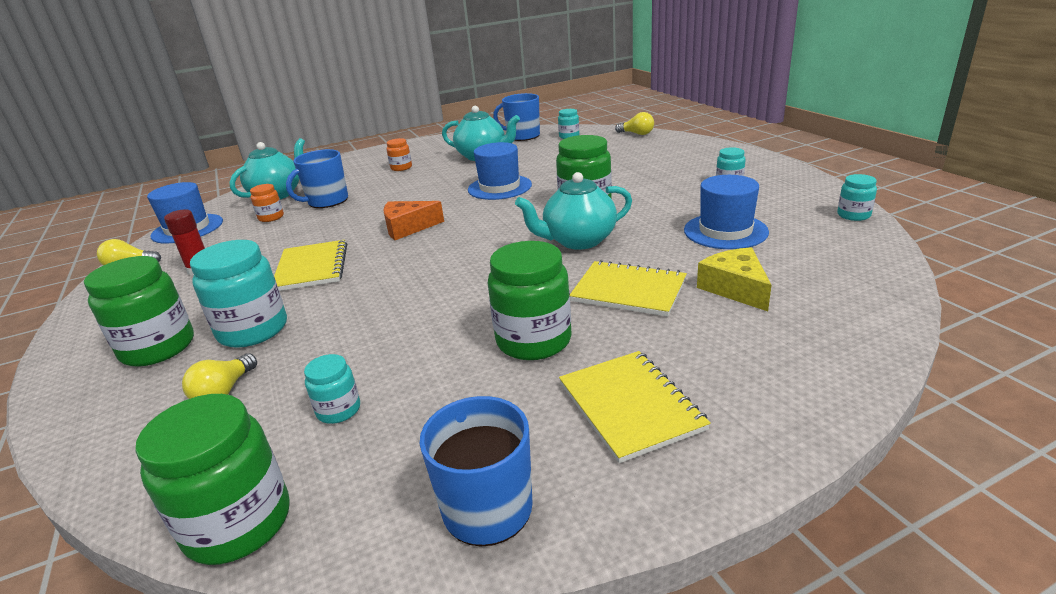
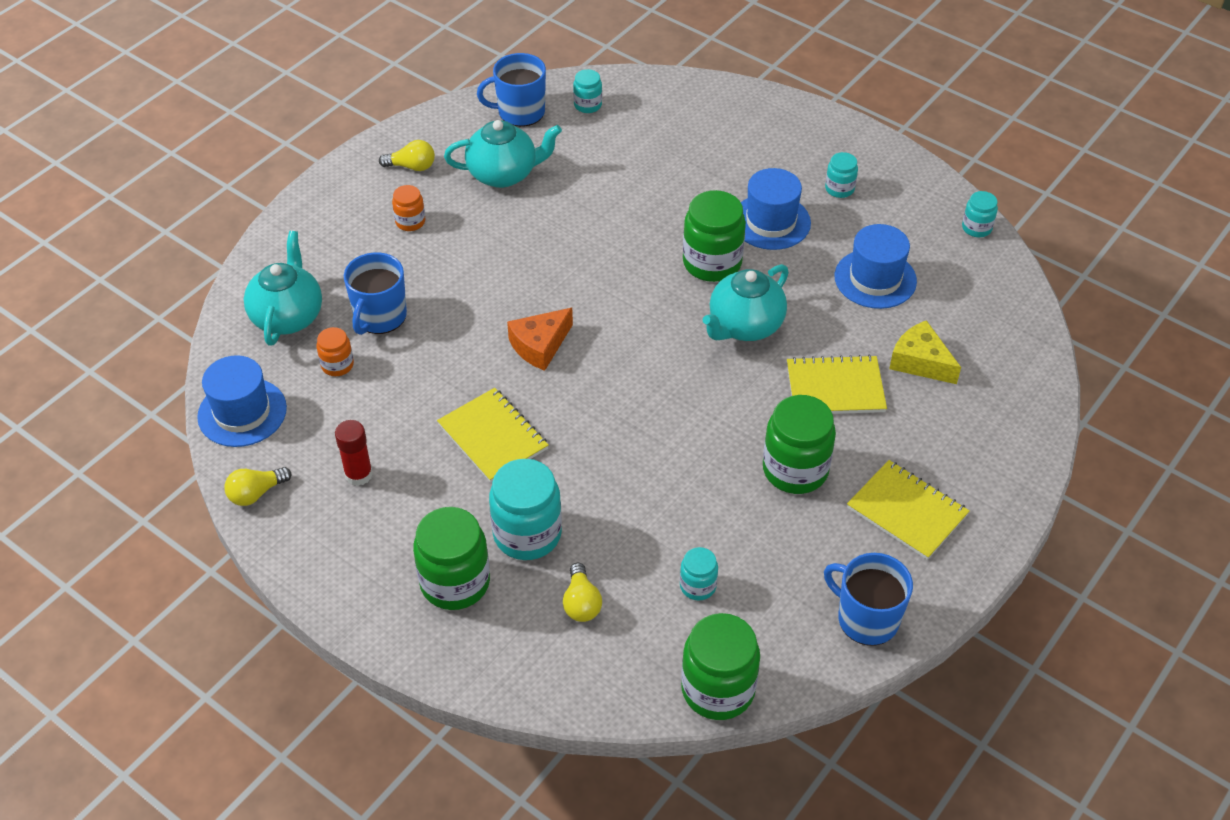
camera: 30 degrees left, 20 degrees up
(499, 187) = (585, 244): blue hat -> blue hat (771, 222)
(637, 134) = (675, 86): yellow light bulb -> yellow light bulb (412, 166)

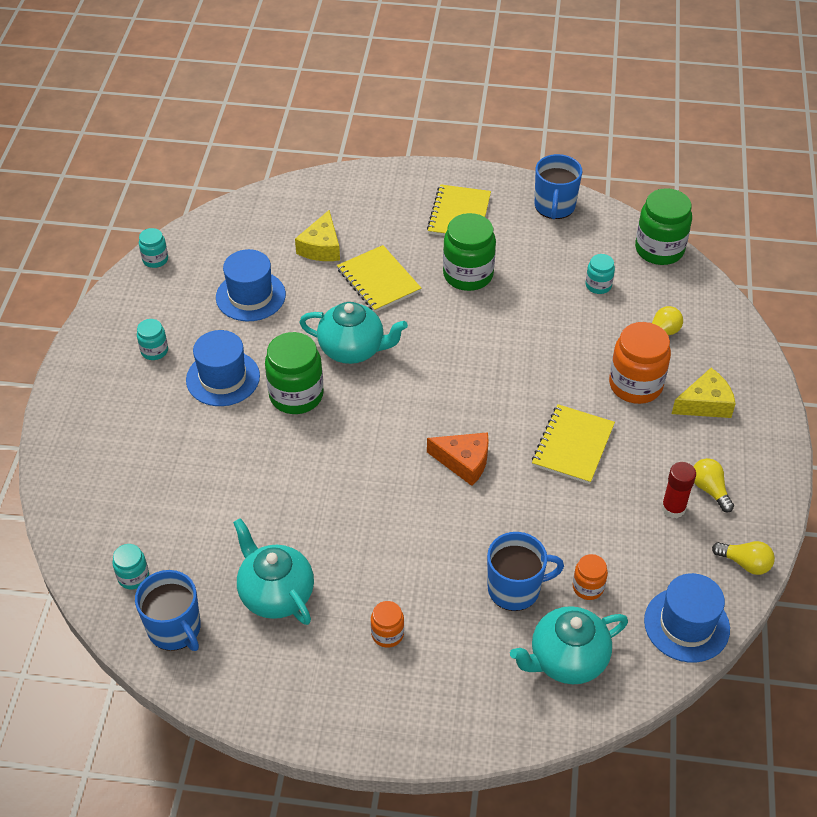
camera: 120 degrees left, 0 degrees up
(412, 166) = (311, 678): yellow light bulb -> yellow light bulb (709, 489)
(455, 582) = (705, 403): green jar -> yellow cheese
(527, 534) = (635, 385): turquoise jar -> orange jar

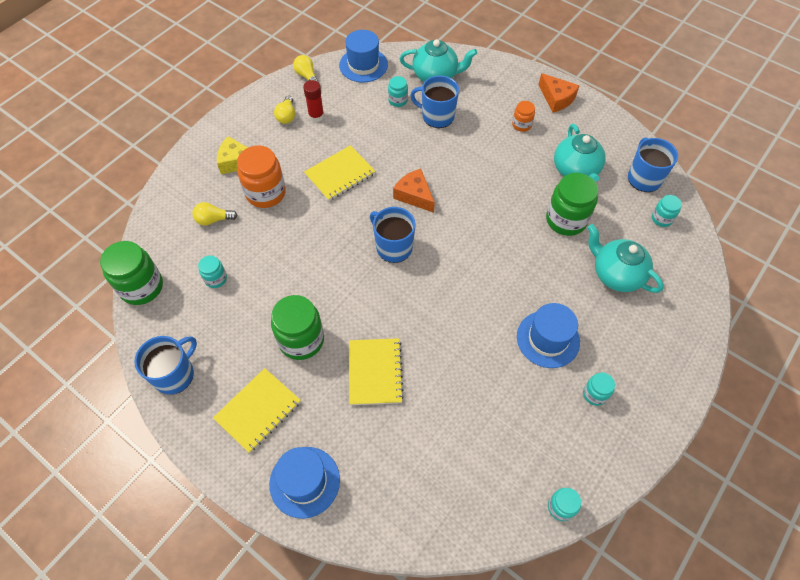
camera: 150 degrees left, 10 degrees up
(250, 296) = (490, 412): blue hat -> blue hat (304, 482)
(296, 395) = (498, 296): green jar -> green jar (566, 220)
(321, 247) = (400, 437): yellow cheese -> none
(353, 349) = (435, 315): turquoise teapot -> turquoise teapot (616, 274)
(359, 711) = (556, 98): none -> orange cheese
(444, 393) = (393, 247): none -> blue mug
(588, 587) = (398, 100): orange jar -> turquoise jar

